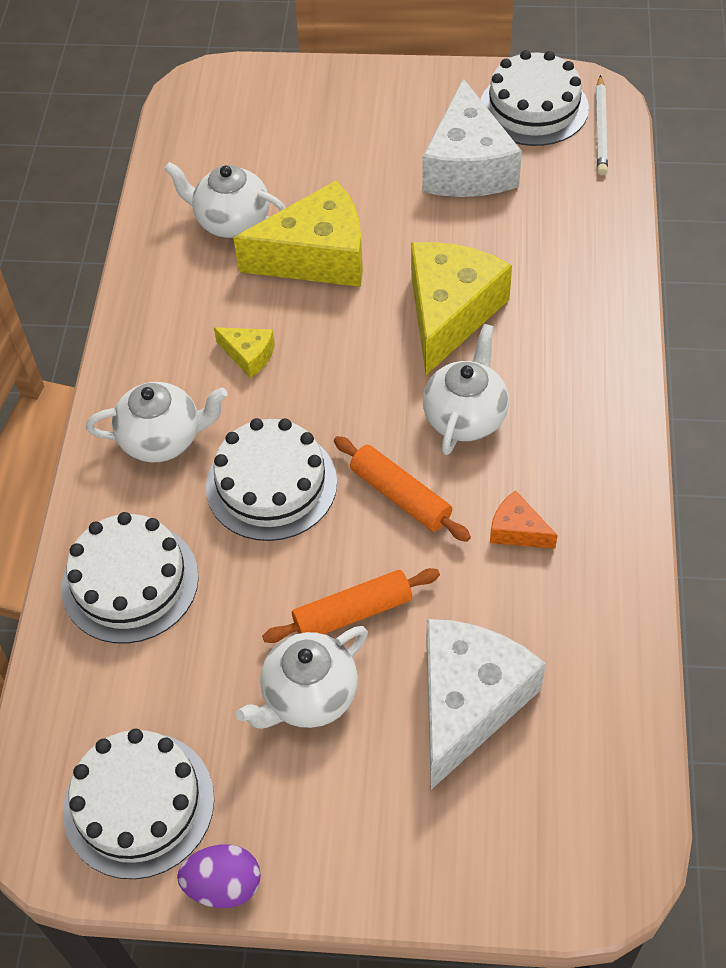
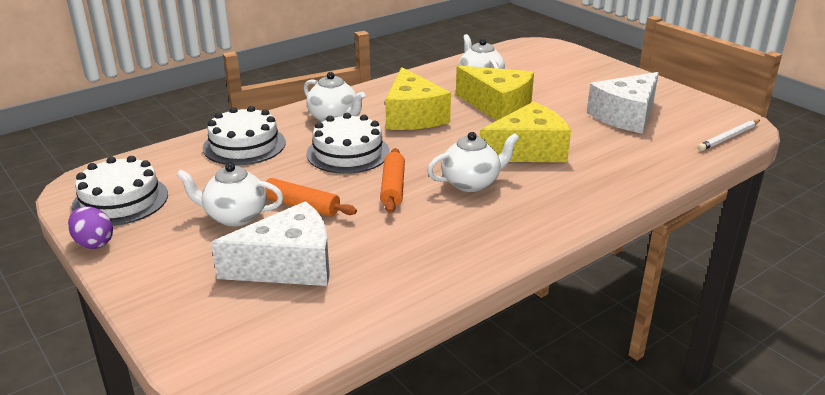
camera: 45 degrees right, 25 degrees down
(249, 355) = (413, 116): yellow cheese -> yellow cheese, size x2.19
(517, 530) = (423, 230): orange cheese -> none
(533, 107) = (699, 115): white cake -> none

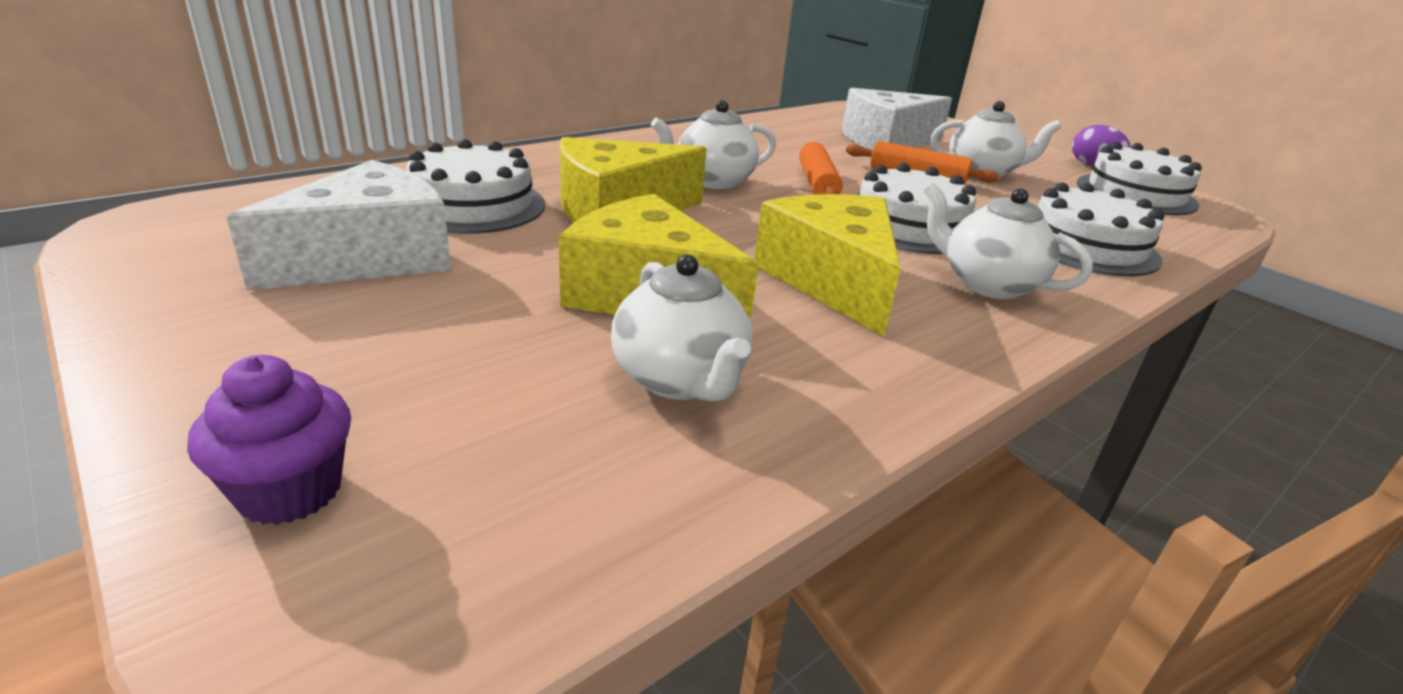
camera: 175 degrees right, 0 degrees up
(571, 59) = (290, 491): none -> purple cupcake
(611, 149) = (472, 205): none -> white cake
(728, 137) = (223, 208): white pencil -> none

